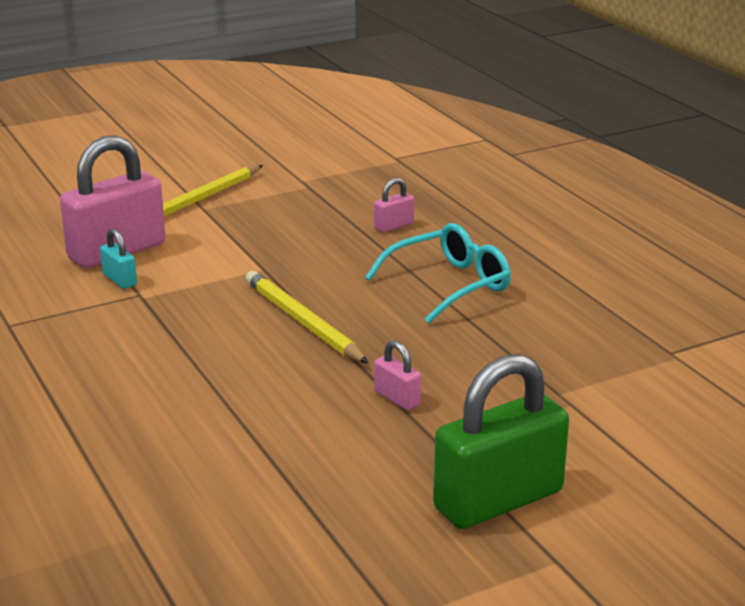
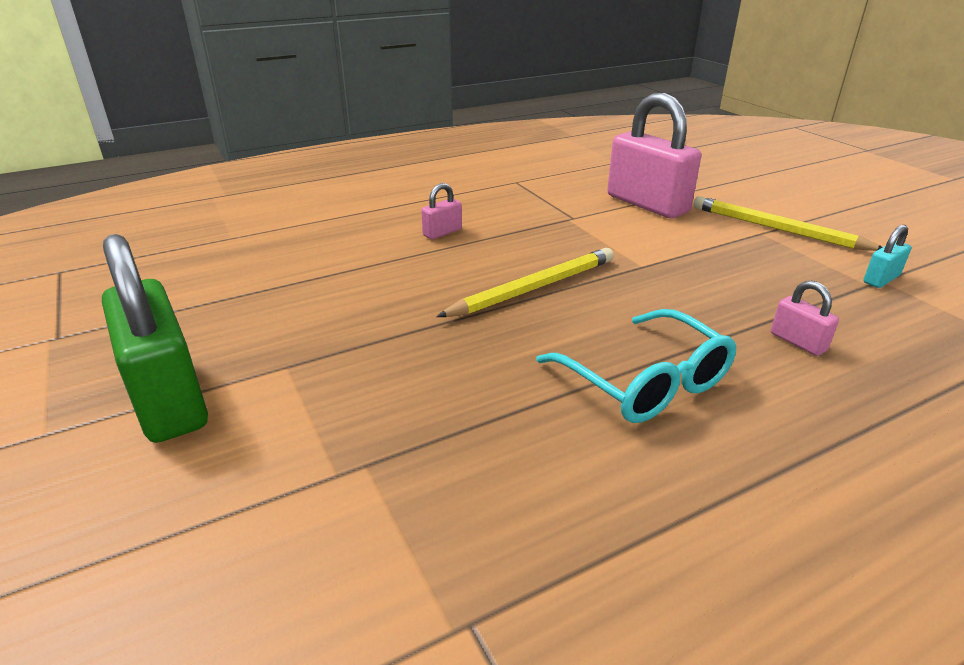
camera: 90 degrees right, 5 degrees up
(119, 280) = (595, 208): turquoise padlock -> turquoise padlock (881, 279)
(397, 398) = (379, 340): pink padlock -> pink padlock (442, 232)

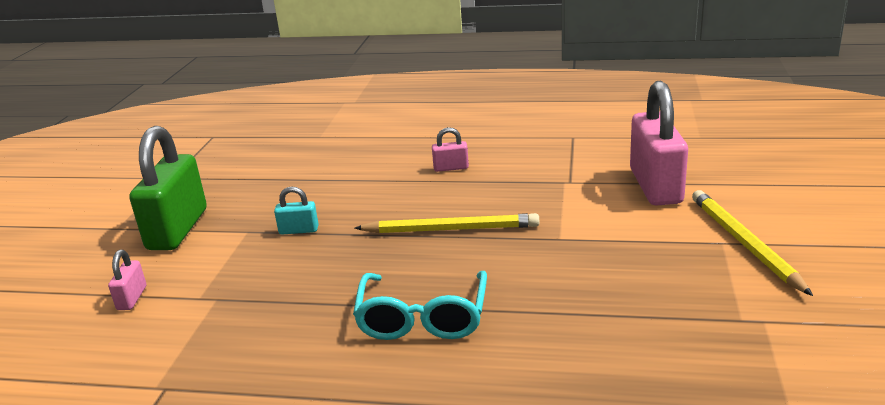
camera: 40 degrees right, 5 degrees down
(798, 342) = (580, 337): pink padlock -> pink padlock (132, 298)
(881, 279) = (763, 319): turquoise padlock -> turquoise padlock (299, 230)

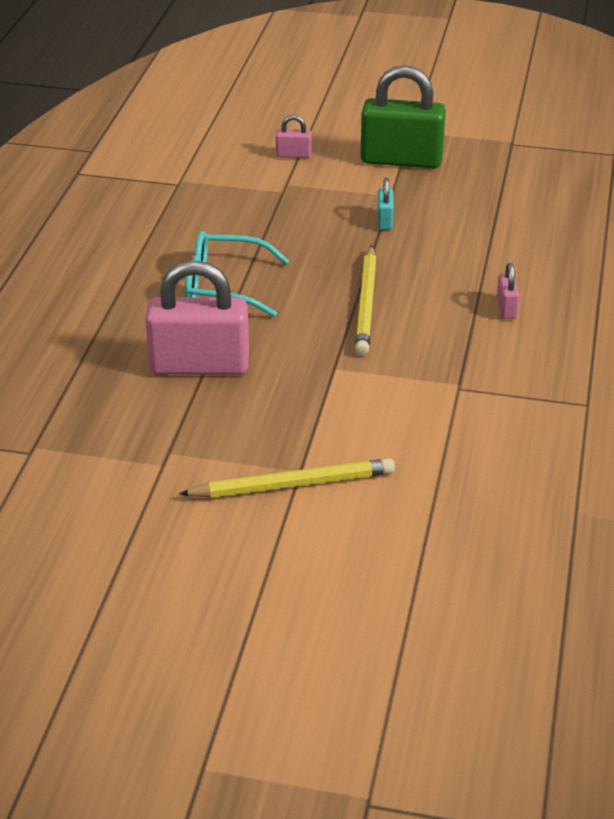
camera: 90 degrees right, 10 degrees up
(655, 186) = (434, 448): pink padlock -> pink padlock (199, 366)

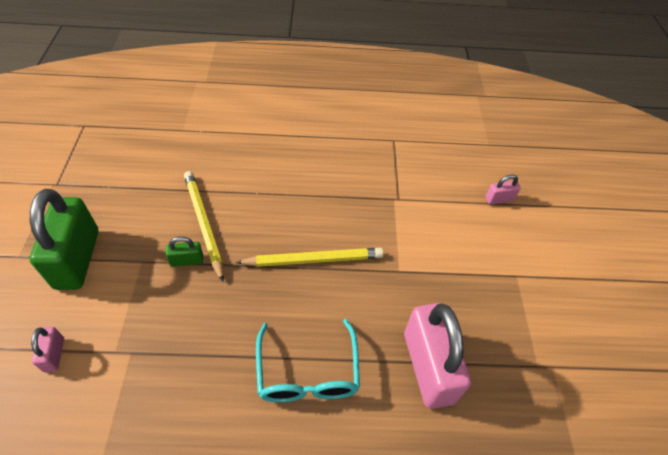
camera: 105 degrees left, 15 degrees up
(292, 484) = (533, 277): yellow pencil -> yellow pencil (204, 224)
(385, 221) = (187, 260): turquoise padlock -> green padlock
(506, 308) = (302, 178): pink padlock -> pink padlock (499, 199)

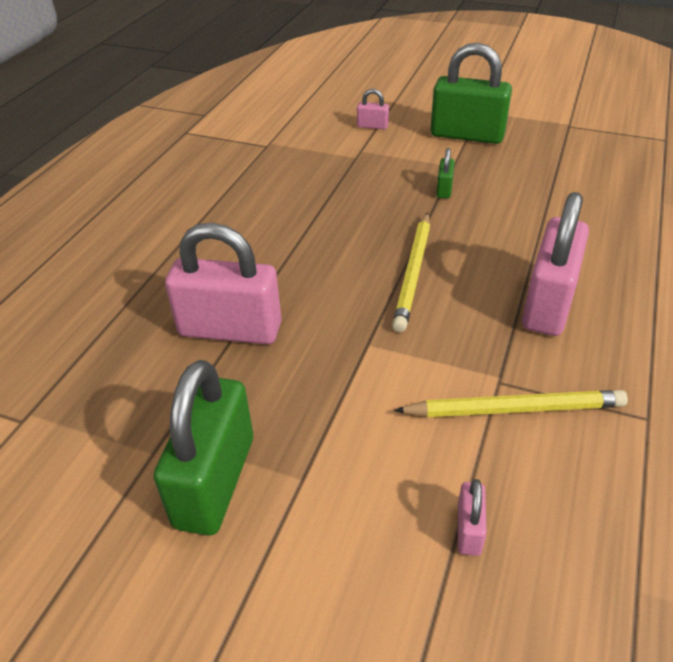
camera: 115 degrees right, 10 degrees down
(204, 224) = (492, 203): yellow pencil -> yellow pencil (514, 409)
(307, 373) = (279, 244): turquoise glasses -> none
(320, 182) = (548, 304): none -> pink padlock
(547, 319) = (215, 481): none -> green padlock

